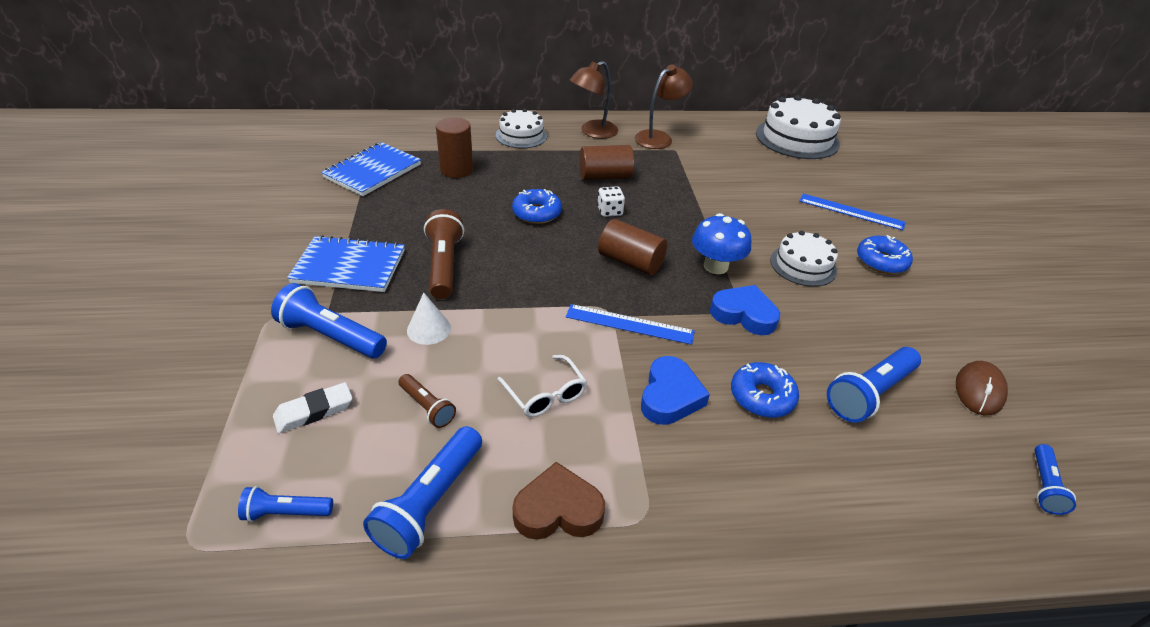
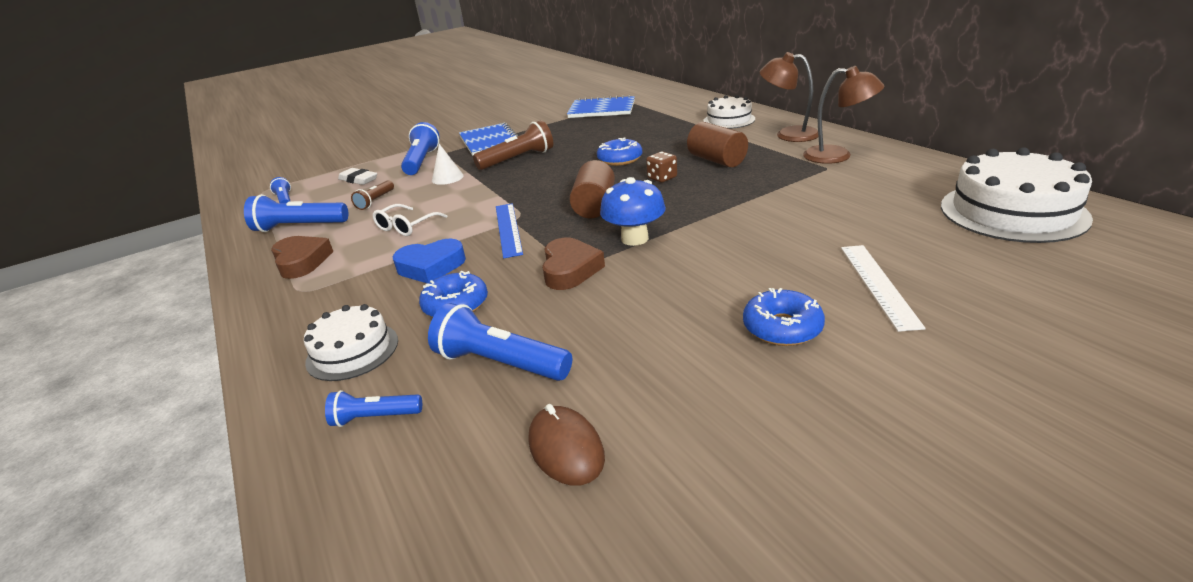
camera: 70 degrees right, 10 degrees down
(456, 170) = (641, 123): brown cylinder -> none
(609, 211) = (662, 178): white dice -> brown dice
(744, 314) = (570, 269): blue heart -> brown heart
(803, 265) = (698, 280): white cake -> white cake (352, 351)
(851, 212) = (878, 284): blue ruler -> white ruler
(979, 390) = (566, 449): brown mouse -> brown mouse turned 60 degrees clockwise
(1044, 486) = (408, 526): blue flashlight -> blue flashlight (375, 417)

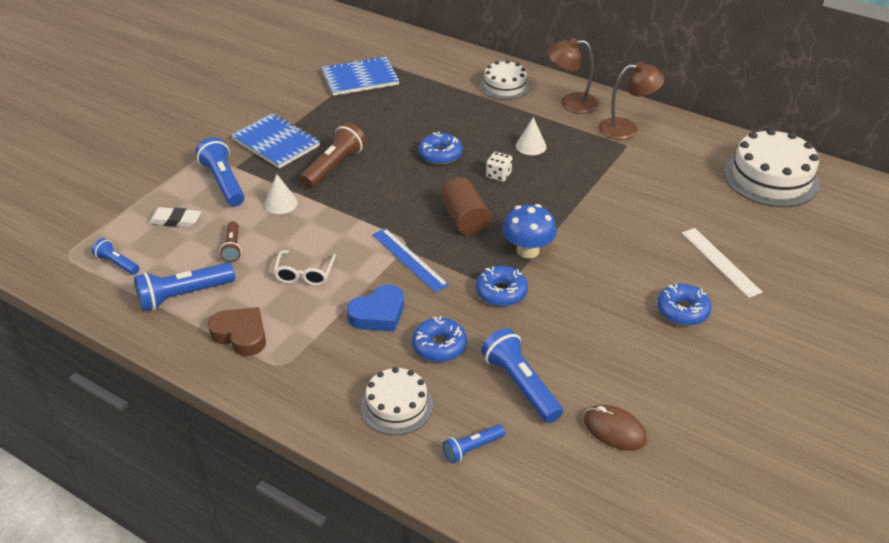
camera: 30 degrees left, 10 degrees up
(500, 363) = (520, 385): blue flashlight -> blue flashlight turned 60 degrees clockwise
(570, 269) = (501, 292): brown heart -> blue donut
(662, 178) = (498, 175): brown dice -> white dice
(717, 160) = (531, 146): brown cylinder -> white cone

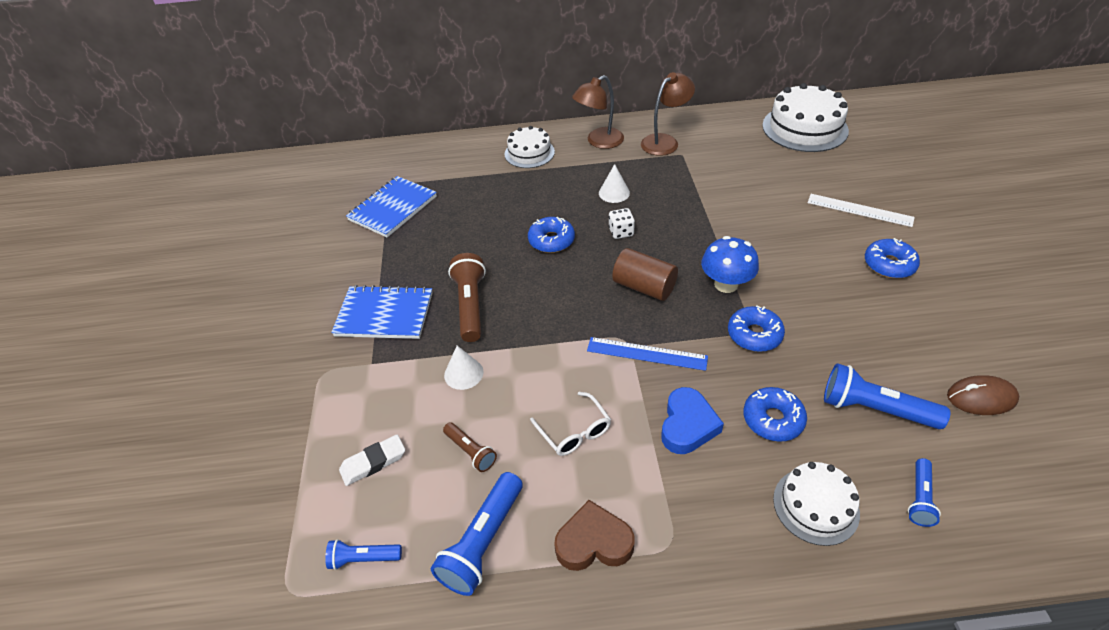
camera: 35 degrees left, 5 degrees up
(223, 182) = (378, 387): blue flashlight -> none

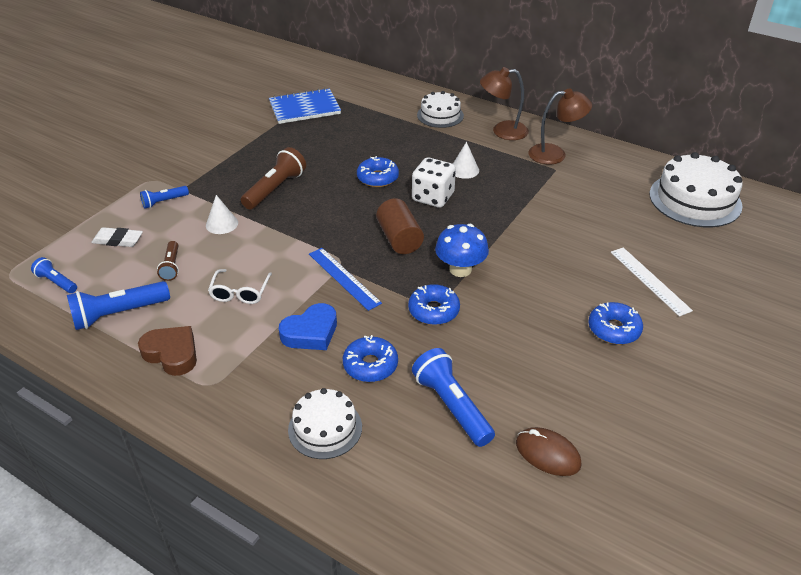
camera: 35 degrees right, 5 degrees down
(384, 314) = (221, 167): blue notebook -> none
(621, 232) = (433, 197): white dice -> white dice, size x1.73
(919, 498) = (401, 474): blue flashlight -> blue flashlight (164, 202)

